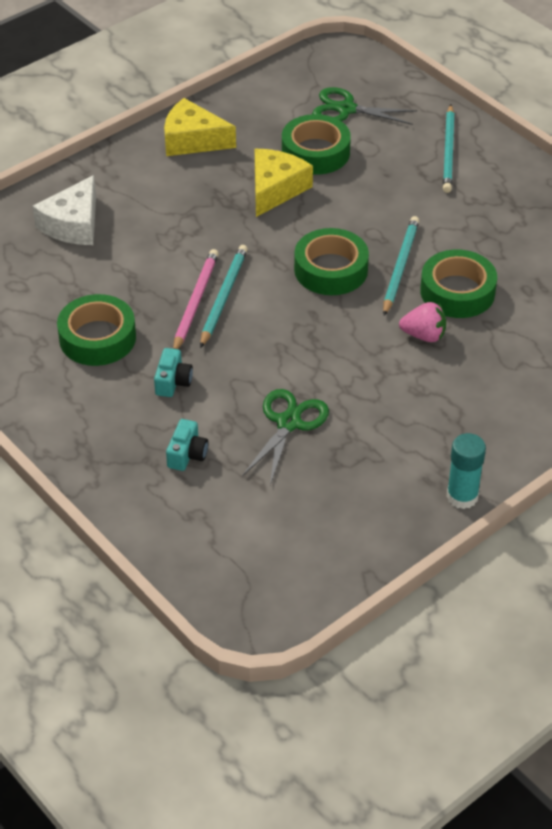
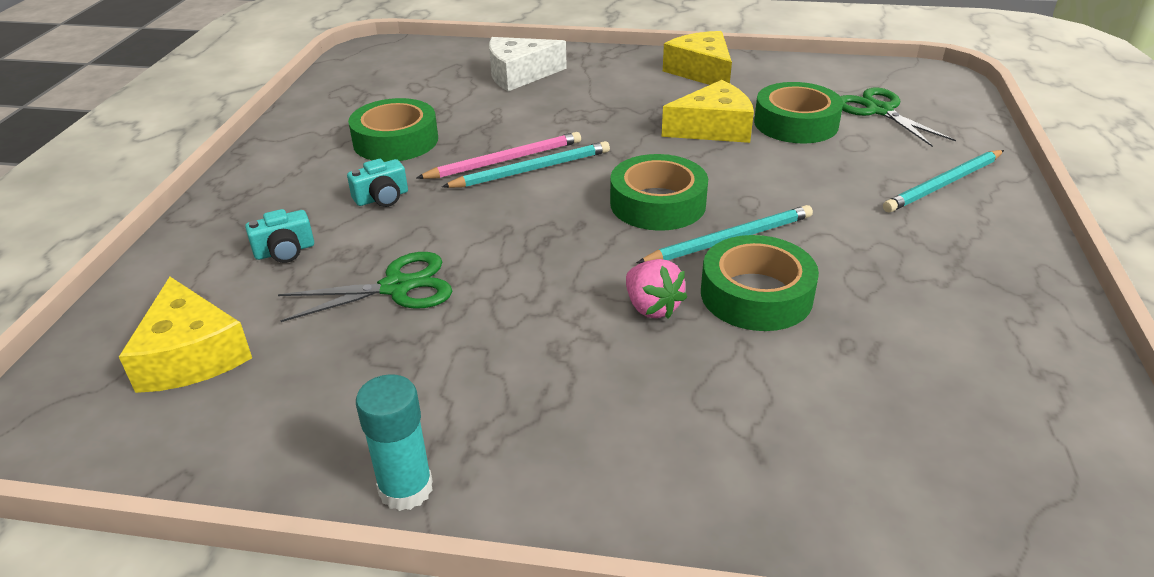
camera: 50 degrees right, 10 degrees down
(260, 536) = (191, 355): none -> yellow cheese

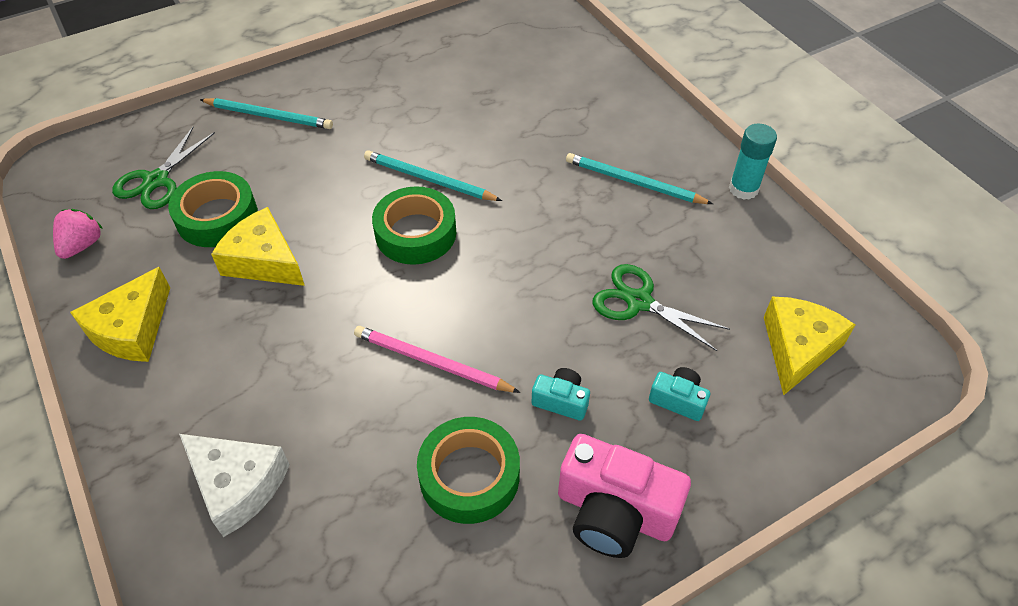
camera: 130 degrees left, 15 degrees up
(275, 179) = (614, 512): none -> pink camera
(532, 169) = (431, 333): turquoise pencil -> turquoise pencil (634, 182)
(651, 307) = (531, 179): pink strawberry -> pink strawberry (82, 245)
(756, 295) = (477, 146): green tape -> none

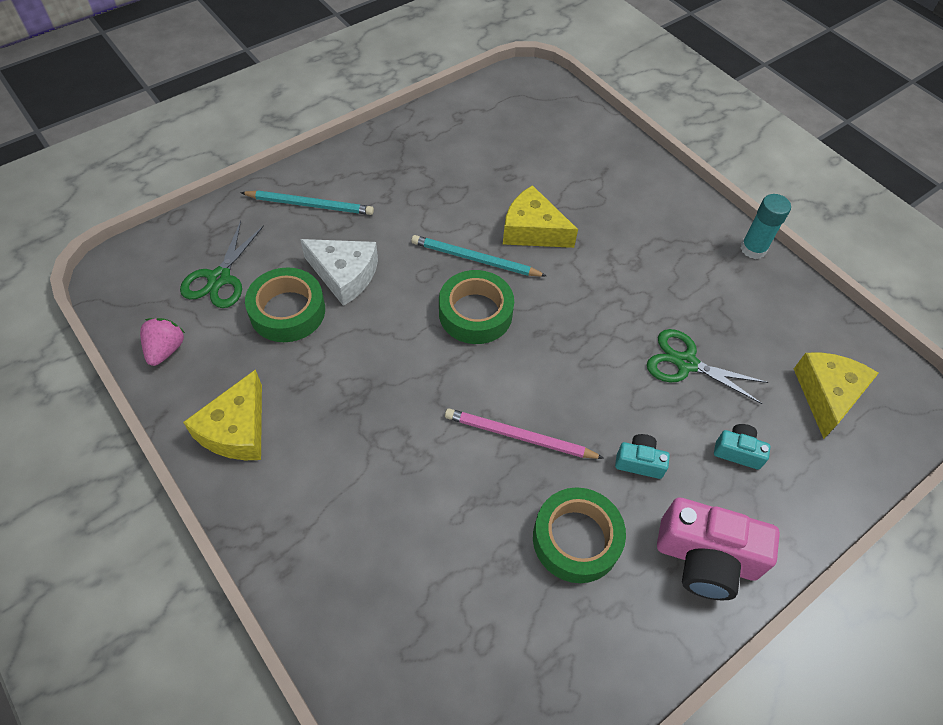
camera: 10 degrees left, 5 degrees up
(238, 486) = (374, 570): white cheese -> white cheese (344, 275)
(264, 261) = (342, 351): yellow cheese -> yellow cheese (532, 230)
(634, 182) = (657, 249): turquoise pencil -> none

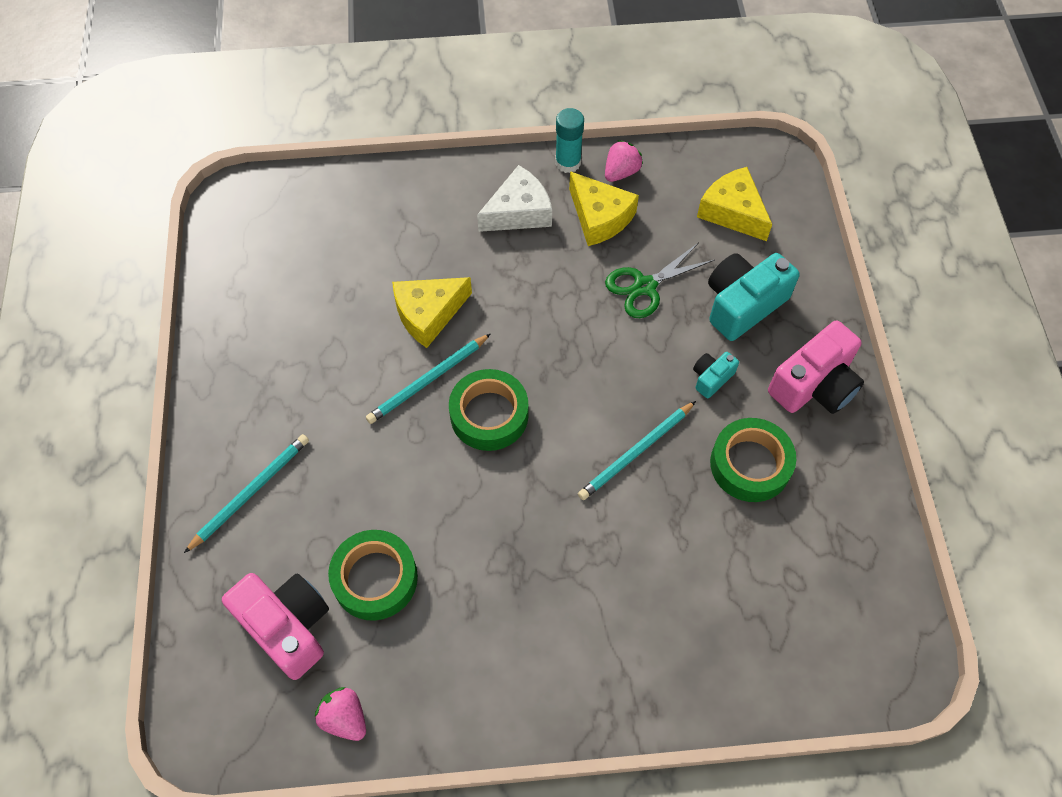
camera: 55 degrees left, 5 degrees up
(219, 278) = (287, 626): green scissors -> pink camera
(236, 429) = (484, 688): yellow cheese -> yellow cheese (599, 217)
(344, 275) = (367, 504): white cheese -> white cheese (519, 212)
(519, 436) = (636, 452): pink pencil -> turquoise pencil
(737, 451) = (743, 304): turquoise camera -> turquoise camera, size x2.00
(781, 290) = (621, 172): none -> pink strawberry

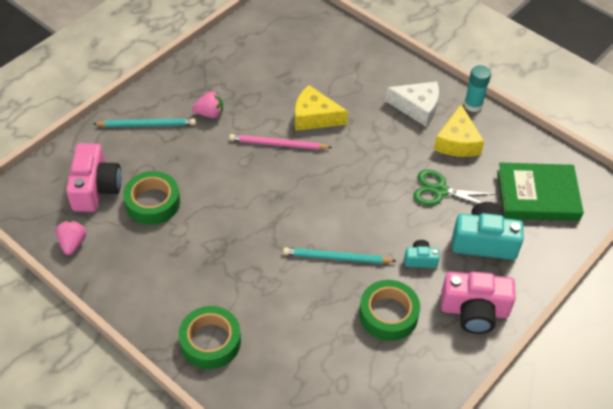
camera: 45 degrees right, 10 degrees down
(428, 381) = (278, 144): turquoise pencil -> pink pencil
(489, 415) = (287, 181): green tape -> green tape (210, 341)
(621, 172) = (497, 130): pink strawberry -> pink strawberry (210, 113)
(732, 212) = (537, 195): yellow cheese -> green book

